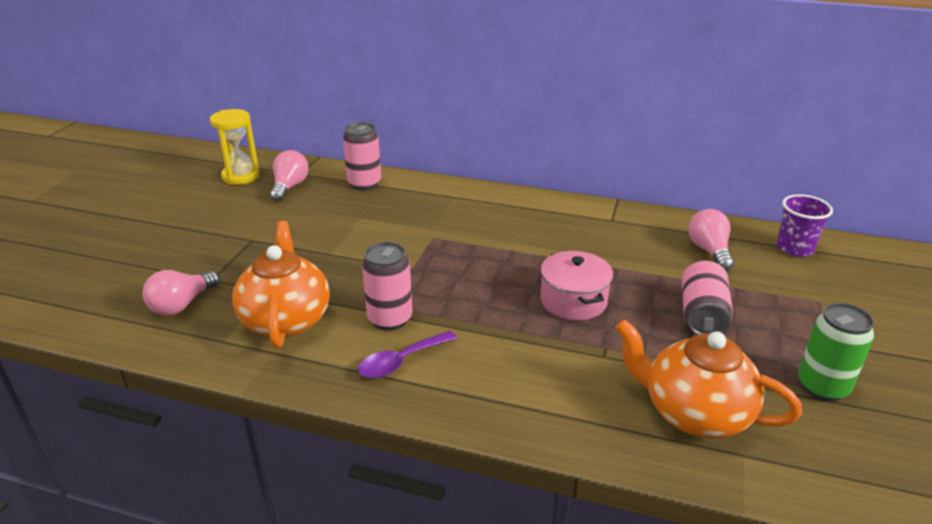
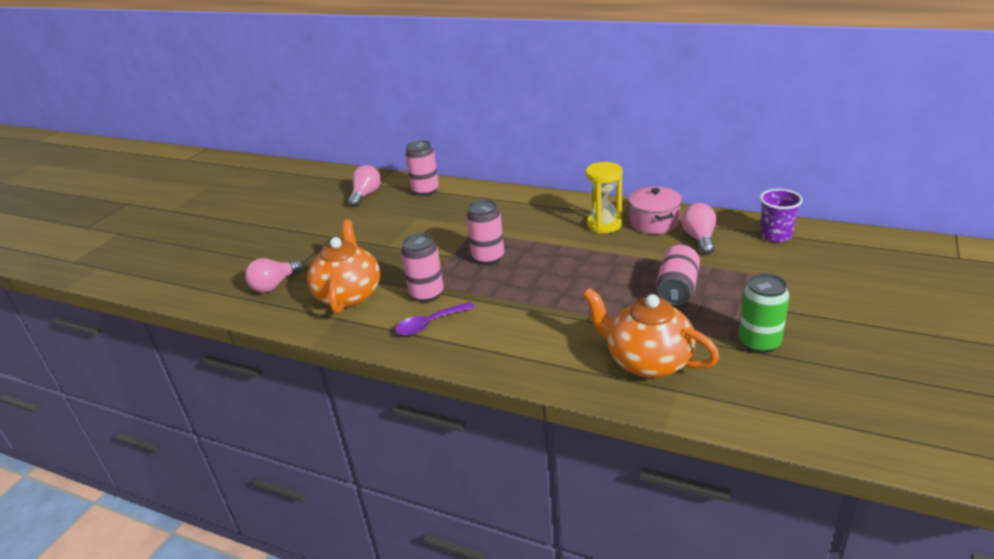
camera: 10 degrees right, 0 degrees up
(241, 176) = (329, 187): yellow hourglass -> yellow hourglass (604, 224)
(460, 271) = (488, 257): none -> pink can
(573, 301) = (574, 279): pink pot -> pink pot (654, 222)

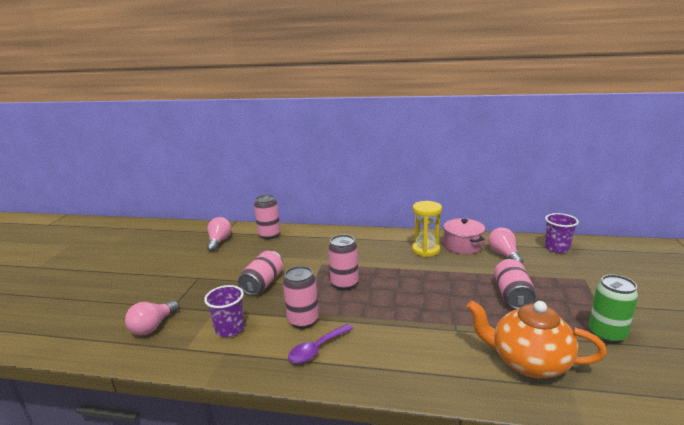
camera: 15 degrees left, 10 degrees down
(349, 295) = (230, 329): orange teapot -> purple cup
(399, 249) = (263, 283): none -> pink can

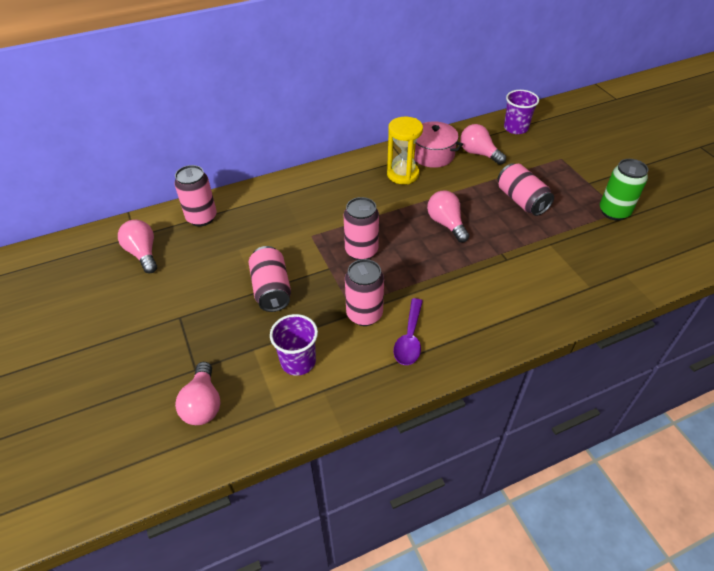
camera: 35 degrees left, 25 degrees up
(427, 289) = (446, 224): none -> pink light bulb
(528, 362) = (582, 265): orange teapot -> none

